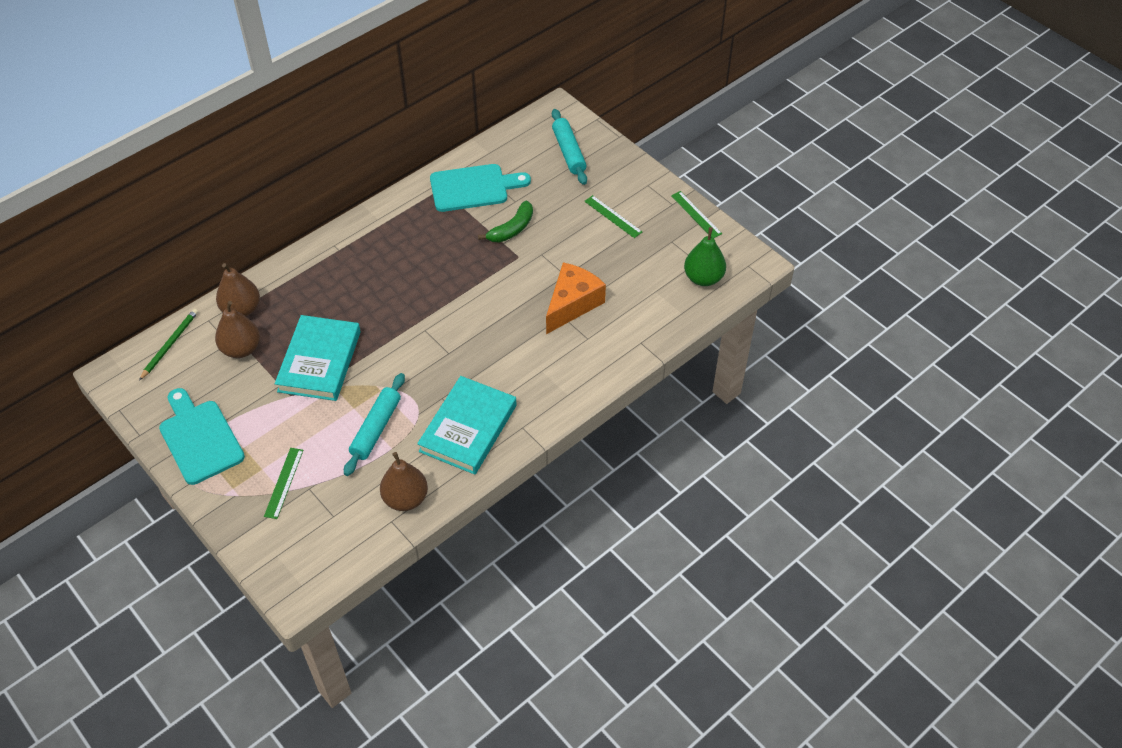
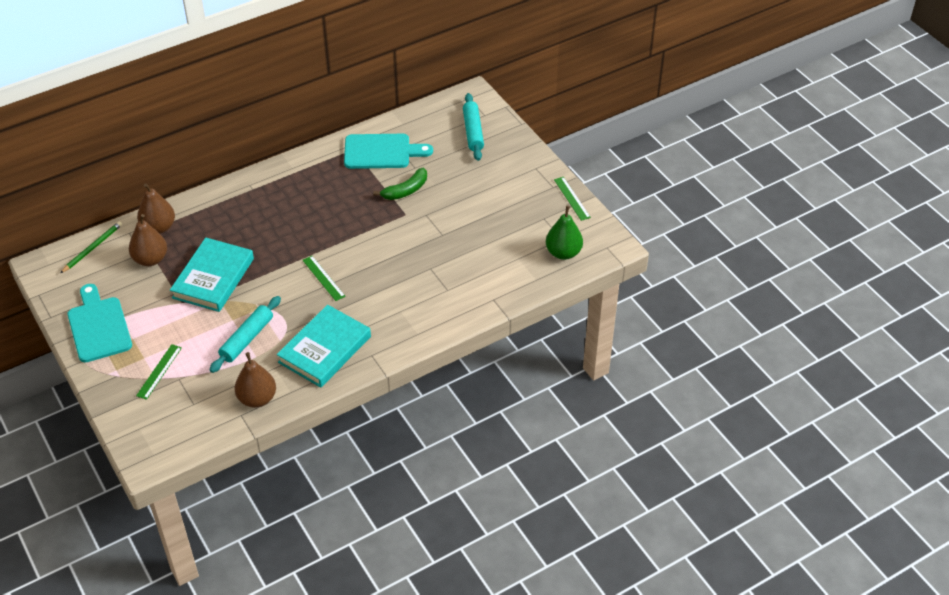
camera: 10 degrees right, 5 degrees down
(572, 304) = (442, 259): orange cheese -> none
(613, 216) = (497, 191): green ruler -> green ruler (323, 278)

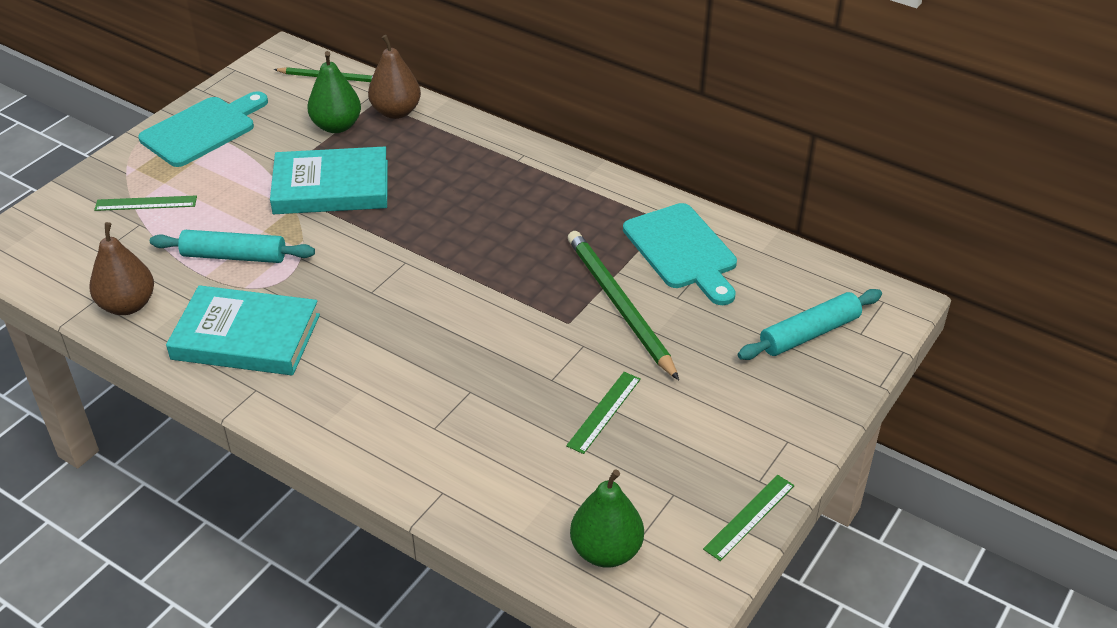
camera: 65 degrees right, 5 degrees down
(150, 259) = (336, 126): brown pear -> green pear
(323, 278) = (385, 285): green ruler -> green ruler (604, 412)
(406, 190) = (619, 305): green banana -> green pencil

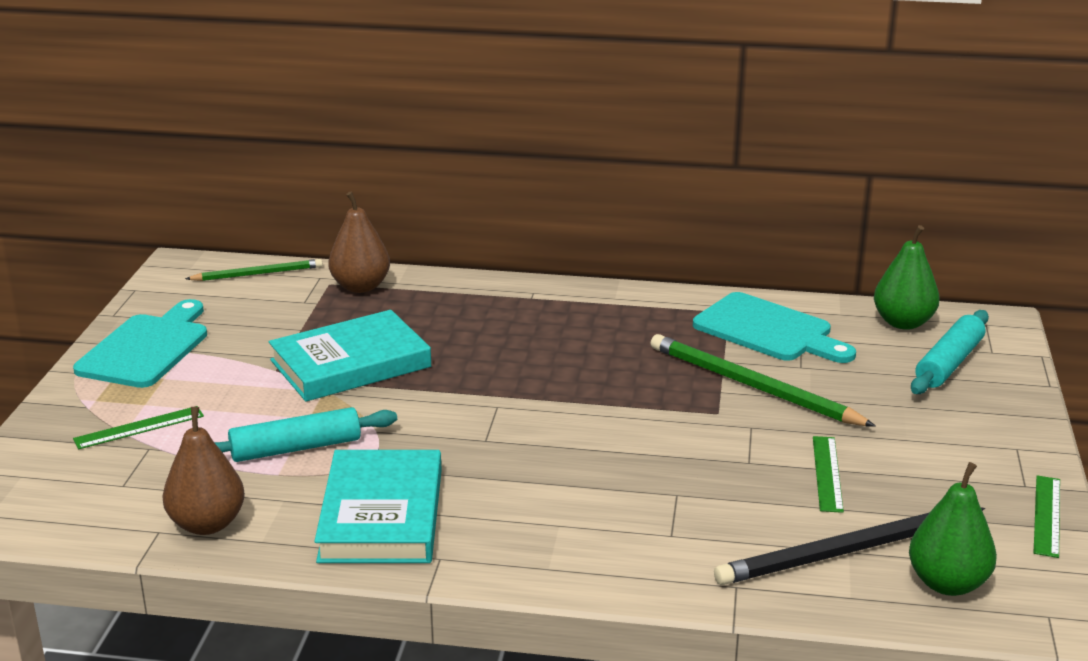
camera: 25 degrees left, 15 degrees down
(246, 337) = (382, 515): turquoise book -> turquoise book turned 75 degrees counterclockwise
(336, 126) = (305, 312): green pear -> green pear (903, 323)
(554, 491) = (847, 551): none -> black pencil

